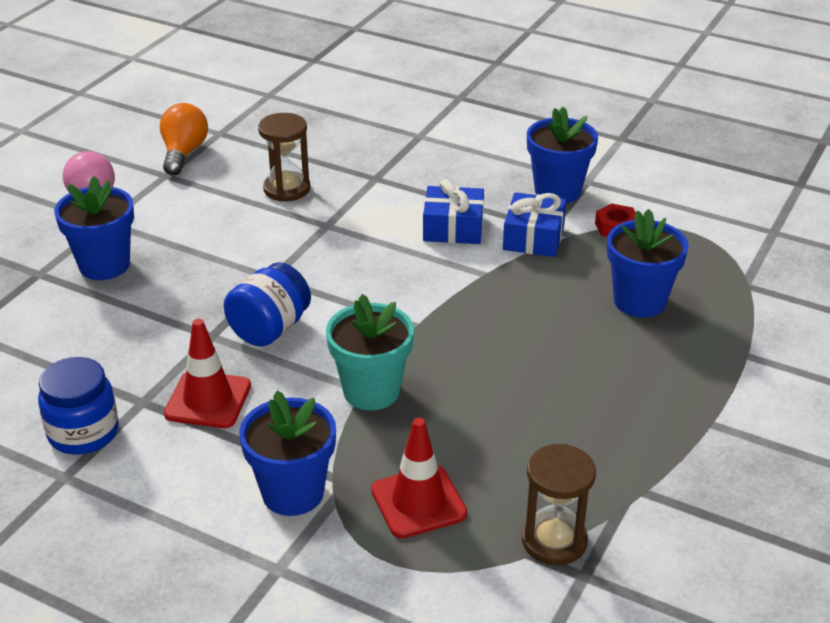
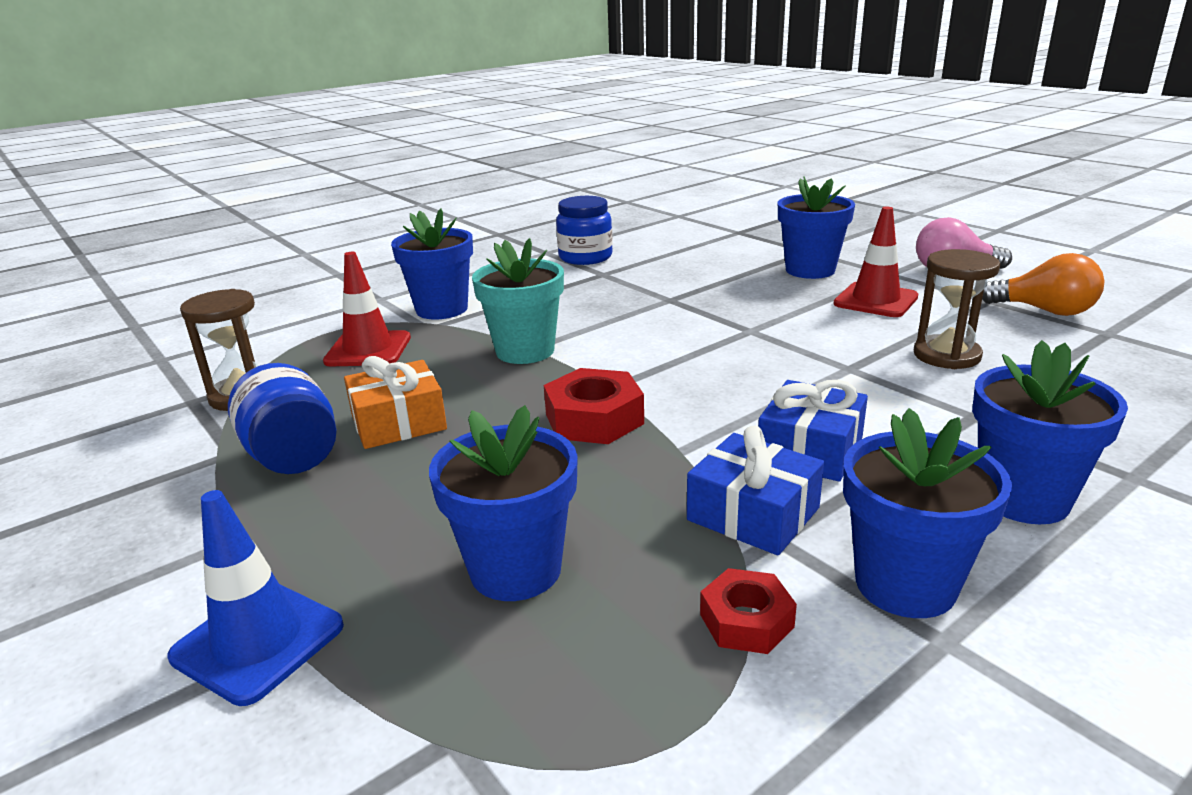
camera: 115 degrees right, 10 degrees down
(208, 400) = (582, 292): red traffic cone -> red traffic cone (875, 300)
(269, 329) = (660, 321): blue jar -> blue jar (293, 456)
(462, 164) = (1022, 498): none -> blue flower pot
(467, 318) = (594, 419): none -> red nut
(532, 414) = (398, 422): none -> orange gift
(757, 365) = (258, 641): none -> blue traffic cone

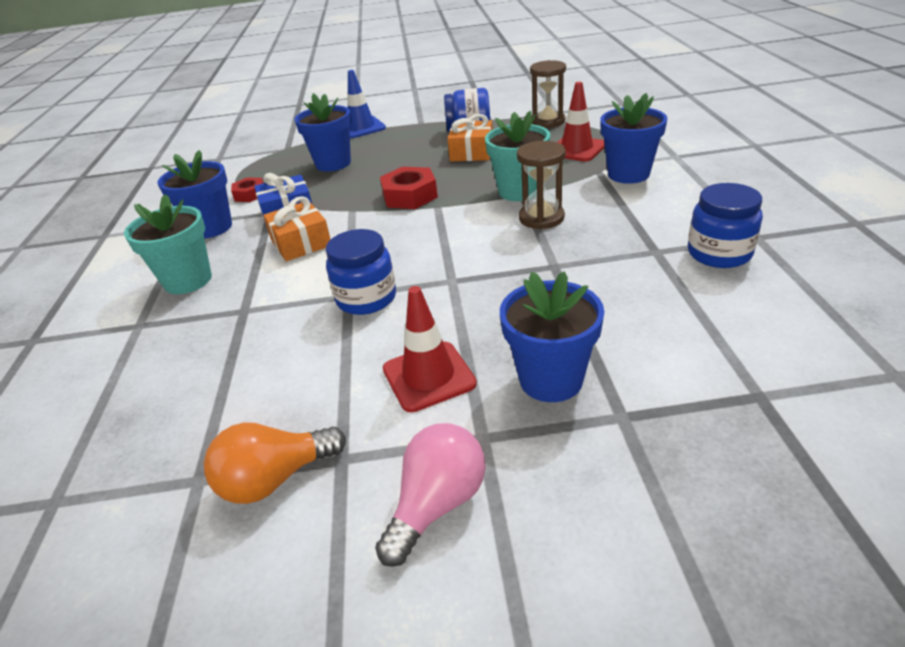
camera: 125 degrees right, 10 degrees up
(810, 450) = (301, 242): blue gift -> orange gift
(838, 357) = (366, 298): none -> blue jar
(946, 355) = (303, 348): brown hourglass -> brown hourglass (541, 218)
(1022, 498) = (188, 280): blue flower pot -> turquoise flower pot

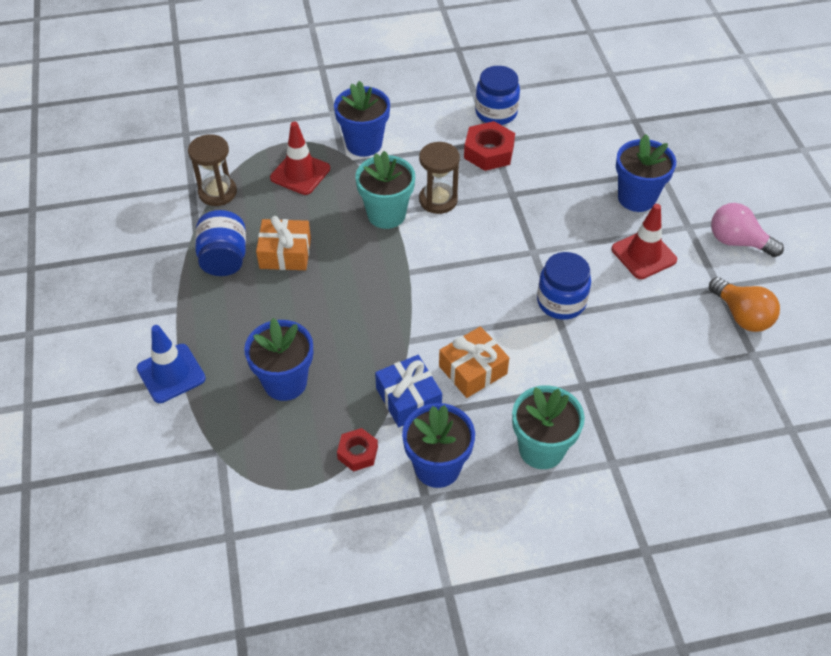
camera: 100 degrees left, 15 degrees up
(410, 196) = (384, 295): red nut -> red nut (488, 152)

